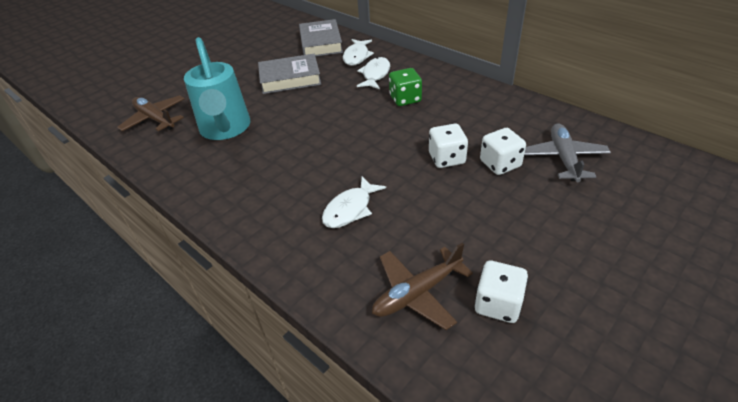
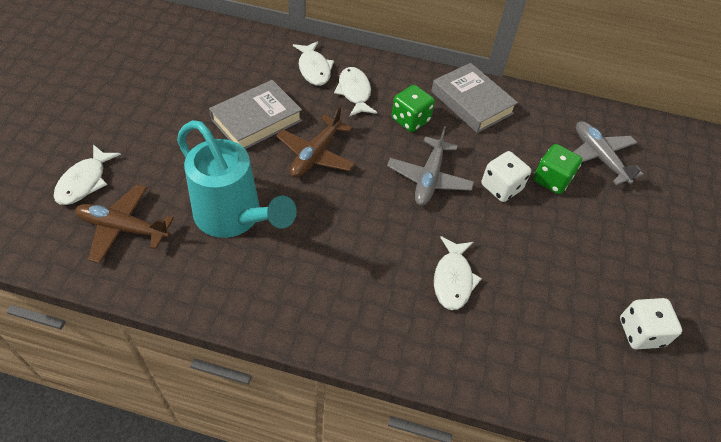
camera: 35 degrees left, 10 degrees up
(157, 90) = (84, 182): none -> white fish
(321, 43) = (254, 56): grey book -> grey book (471, 102)
(388, 139) = (429, 178): none -> grey plane
(417, 293) = (574, 349): brown plane -> brown plane (316, 155)
(500, 164) = (551, 180): white dice -> green dice

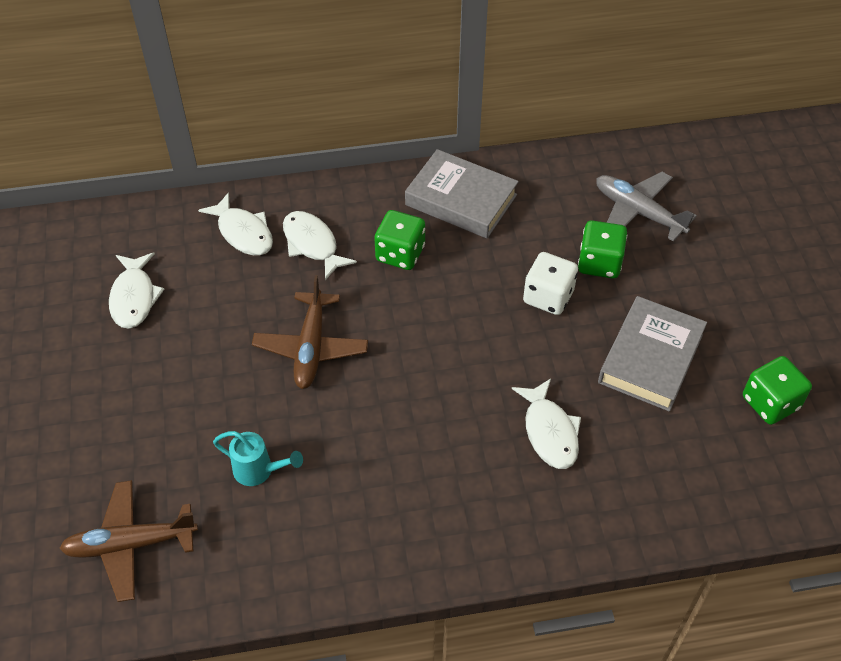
camera: 20 degrees left, 0 degrees up
(84, 182) = (41, 508): white fish -> white fish (134, 297)
(234, 218) = (259, 471): turquoise watering can -> turquoise watering can, size x0.45
(256, 120) = (211, 333): grey book -> grey book (650, 358)
(429, 178) = (461, 321): grey plane -> none
(640, 332) = (770, 403): white dice -> green dice

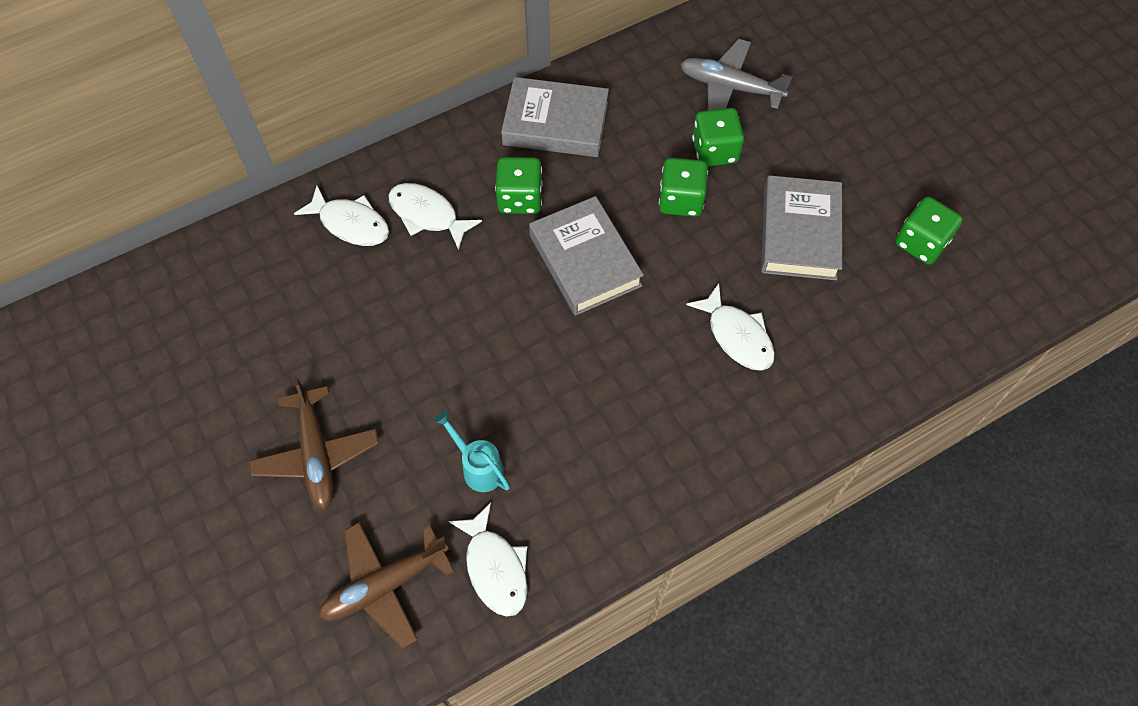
camera: 20 degrees left, 10 degrees up
(134, 297) = (268, 328): white fish -> white fish (495, 568)
(259, 471) = (478, 467): turquoise watering can -> turquoise watering can turned 135 degrees counterclockwise
(311, 348) = (474, 324): brown plane -> brown plane (317, 454)
(435, 323) = (585, 261): none -> grey book
(548, 297) = (681, 200): white dice -> green dice

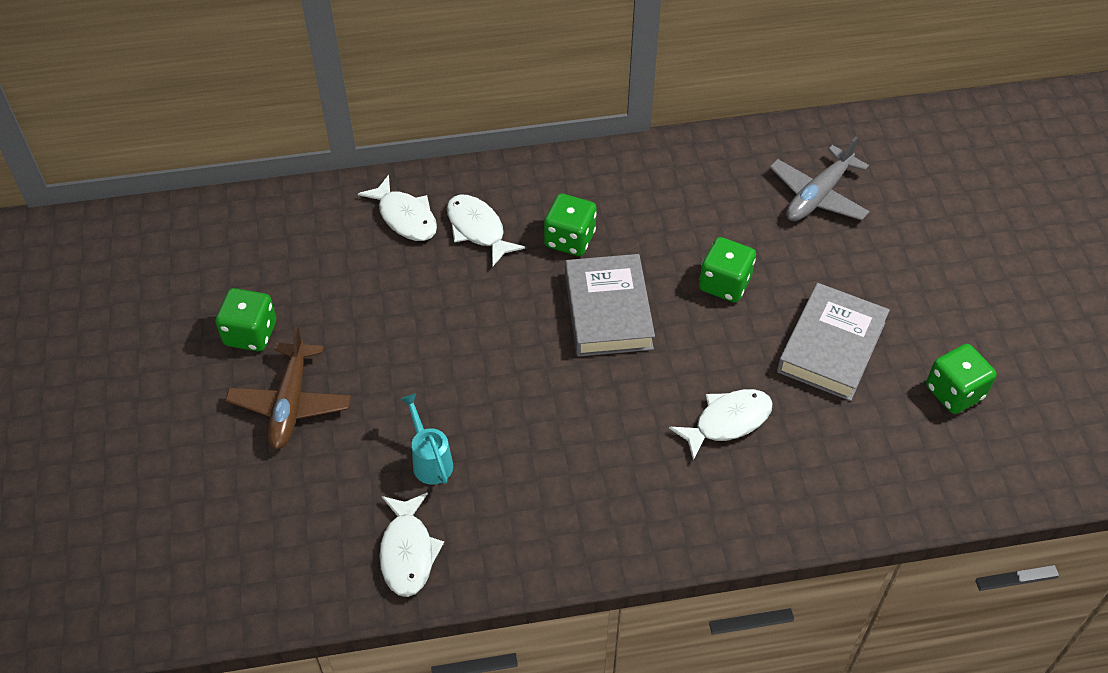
camera: 20 degrees right, 10 degrees down
(384, 586) = (302, 534): brown plane -> none
(555, 124) = (632, 183): grey book -> none
(715, 151) = (778, 249): green dice -> green dice (250, 333)
(730, 87) = (818, 196): grey plane -> grey plane turned 90 degrees counterclockwise
(737, 336) = (727, 421): white fish -> white fish turned 105 degrees counterclockwise

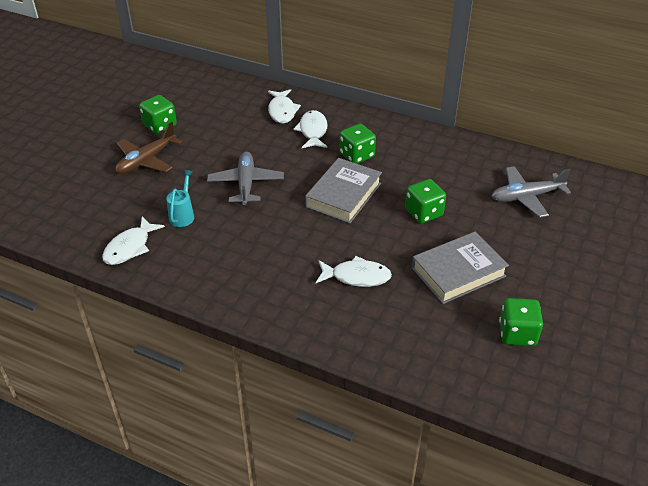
camera: 35 degrees right, 10 degrees down
(467, 363) = (246, 184): none -> grey plane

